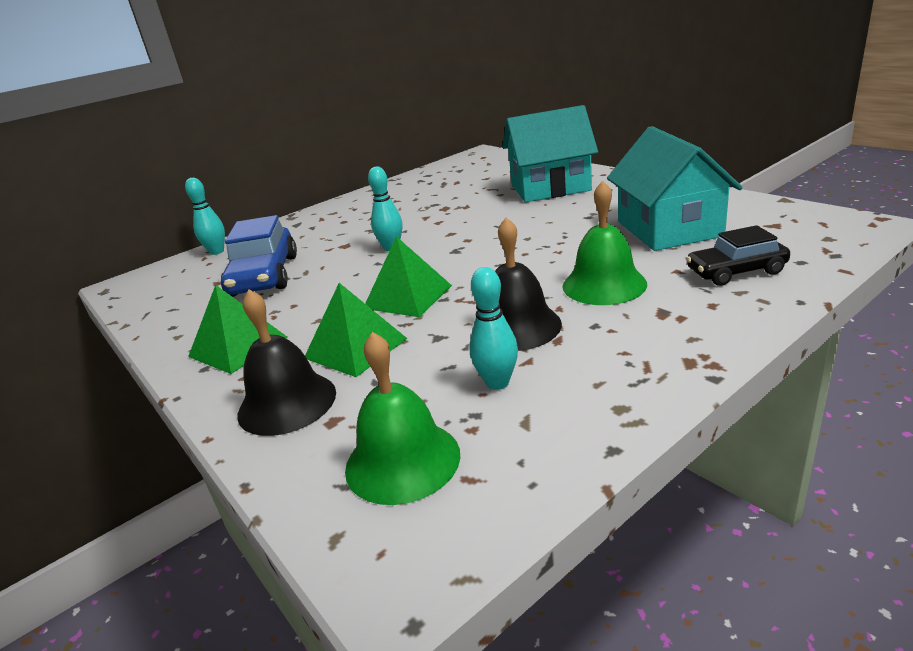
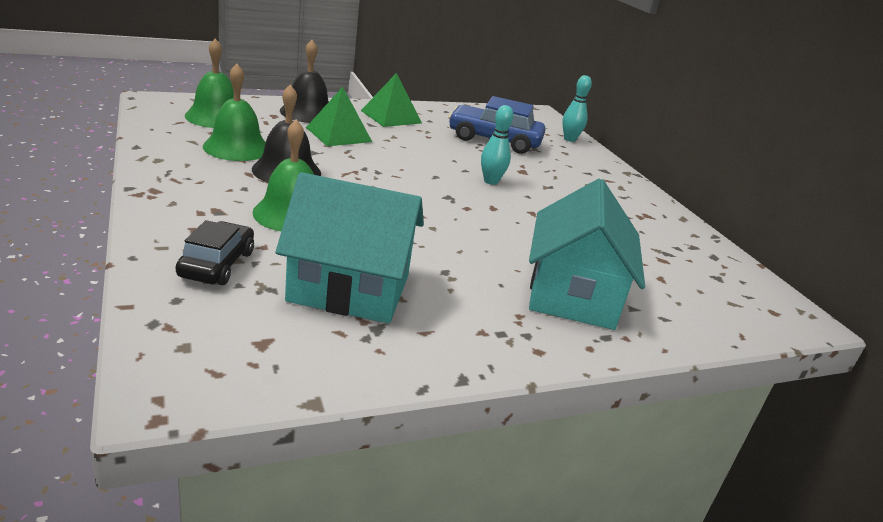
camera: 100 degrees right, 0 degrees up
(408, 296) = (386, 161): green pyramid -> none
(497, 382) = (236, 147): turquoise bowling pin -> green bell

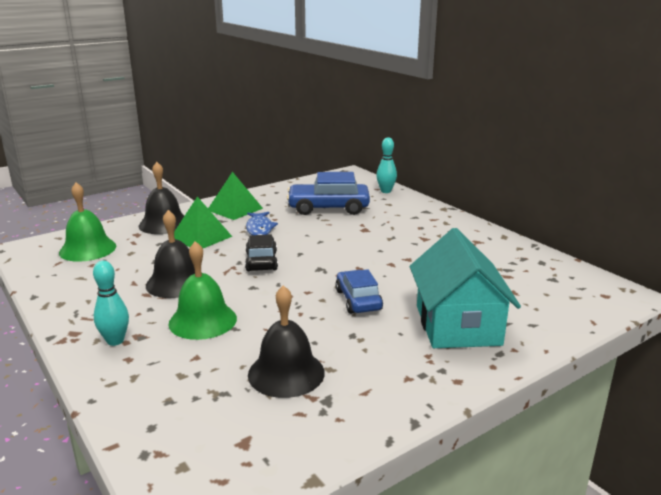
camera: 10 degrees left, 5 degrees down
(217, 264) = (167, 385): black car -> black car (261, 261)
(236, 147) = (122, 273): green bell -> none
(349, 288) = (286, 373): turquoise house -> black bell
(406, 142) = (259, 228): none -> blue fish
(472, 238) = (358, 300): none -> blue car
(491, 181) = (345, 245): turquoise bowling pin -> turquoise bowling pin (115, 341)

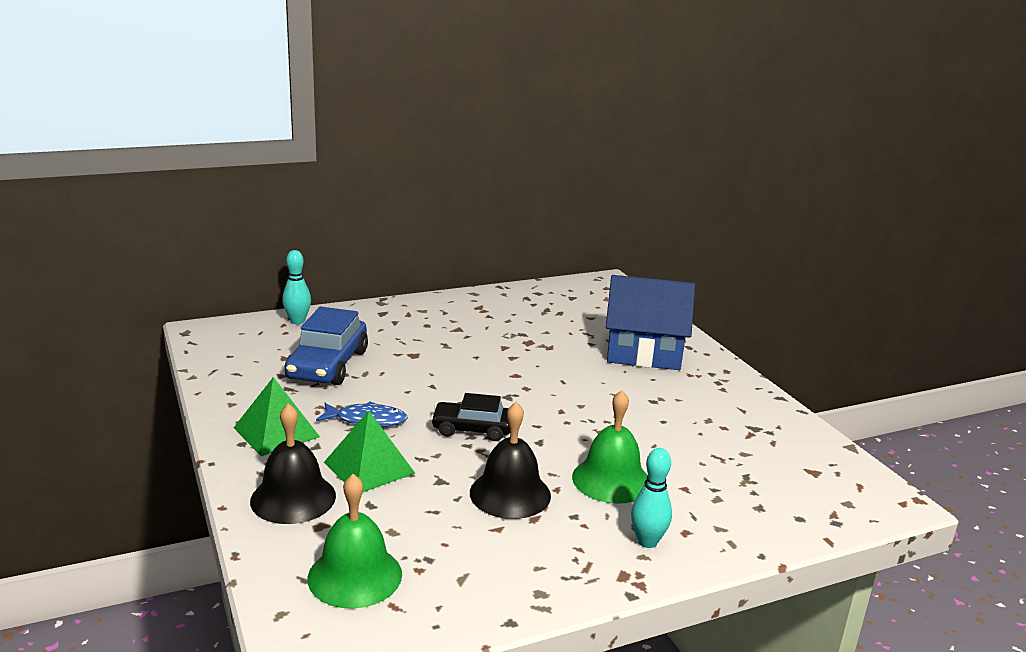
camera: 80 degrees left, 0 degrees up
(286, 373) = (715, 441): black bell -> none
(358, 300) = (587, 387): blue car -> none
(457, 325) = (643, 352): turquoise house -> blue house

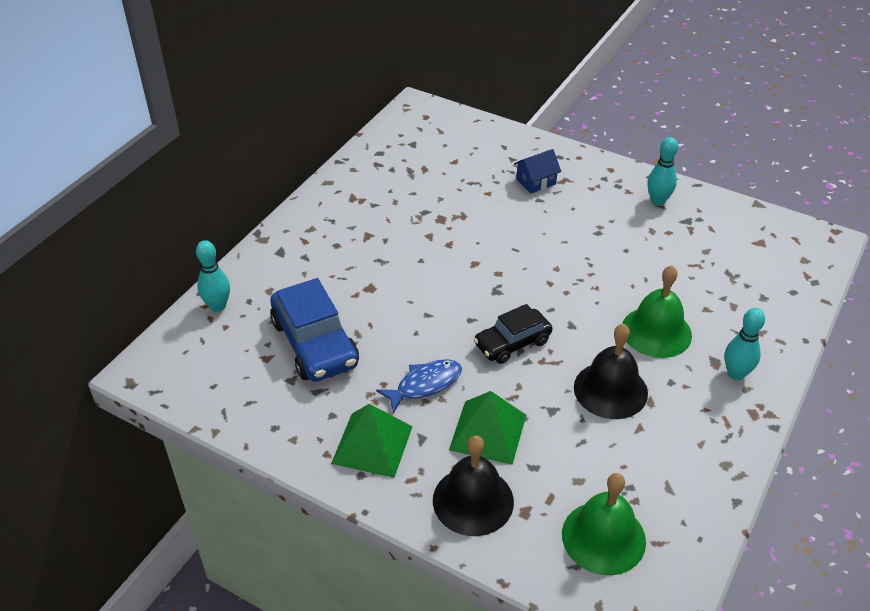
camera: 35 degrees left, 20 degrees up
(643, 352) = (536, 181): blue house -> blue house, size x0.44
(743, 405) = (658, 201): none -> turquoise bowling pin

